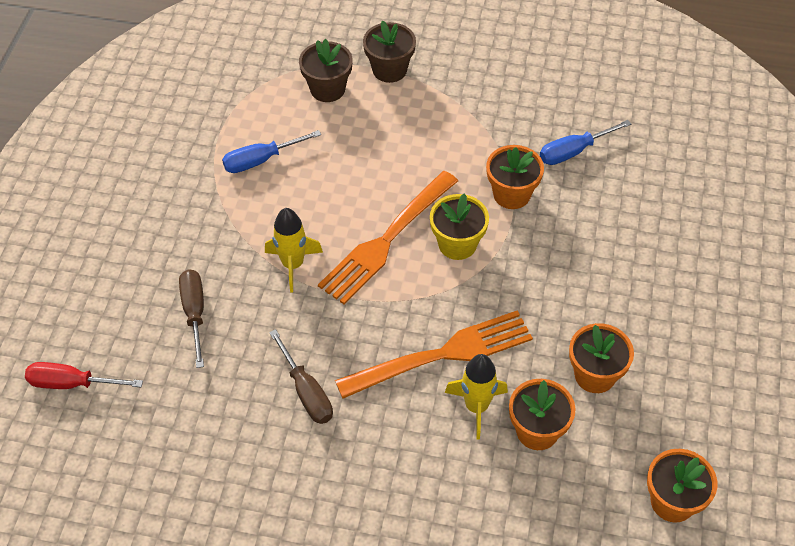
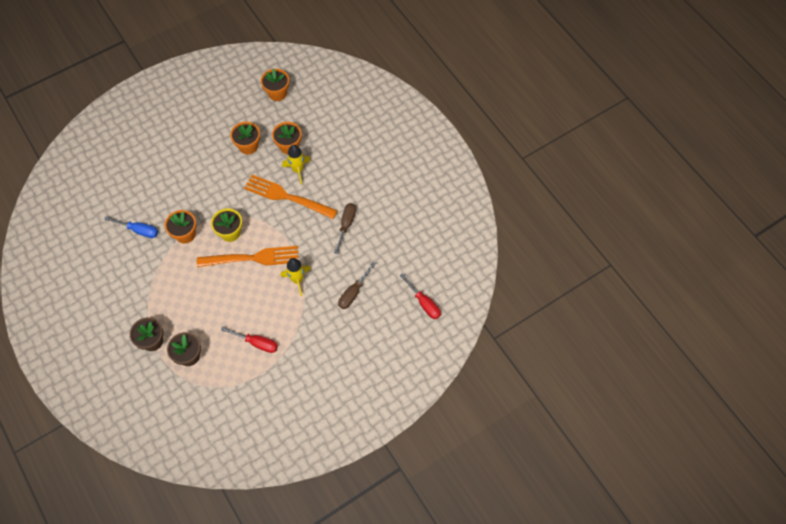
camera: 135 degrees left, 10 degrees up
(260, 160) = (257, 343): blue screwdriver -> red screwdriver

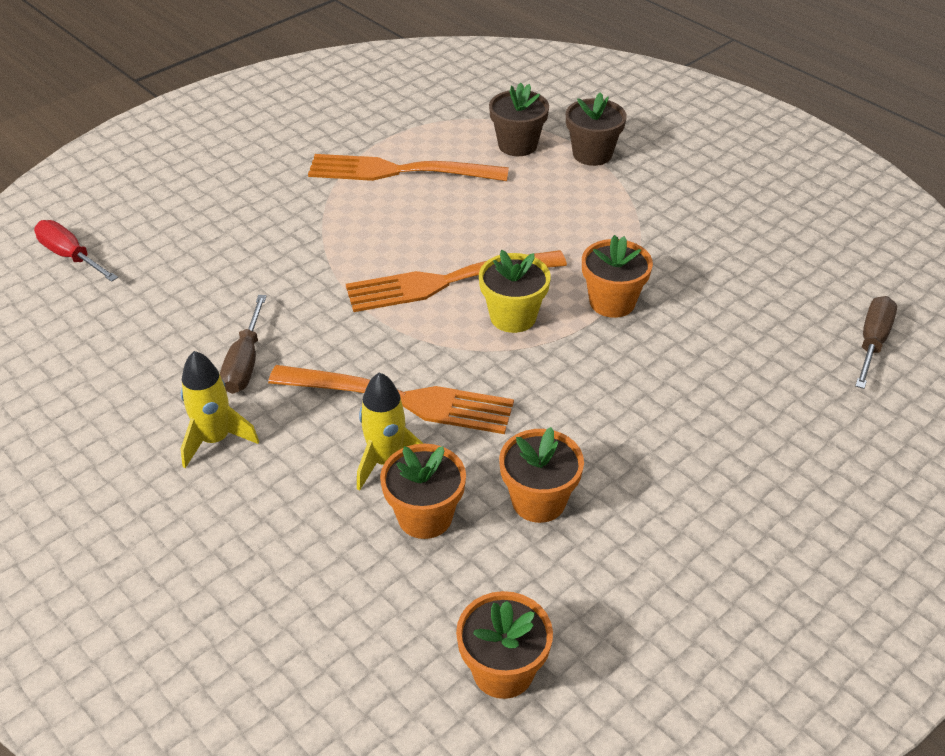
camera: 170 degrees right, 20 degrees down
(139, 230) = (716, 296): blue screwdriver -> none
(257, 343) = (399, 171): red screwdriver -> orange fork
(297, 280) = (342, 260): yellow rocket -> yellow rocket (215, 439)
(353, 293) = (221, 254): brown screwdriver -> brown screwdriver (872, 342)

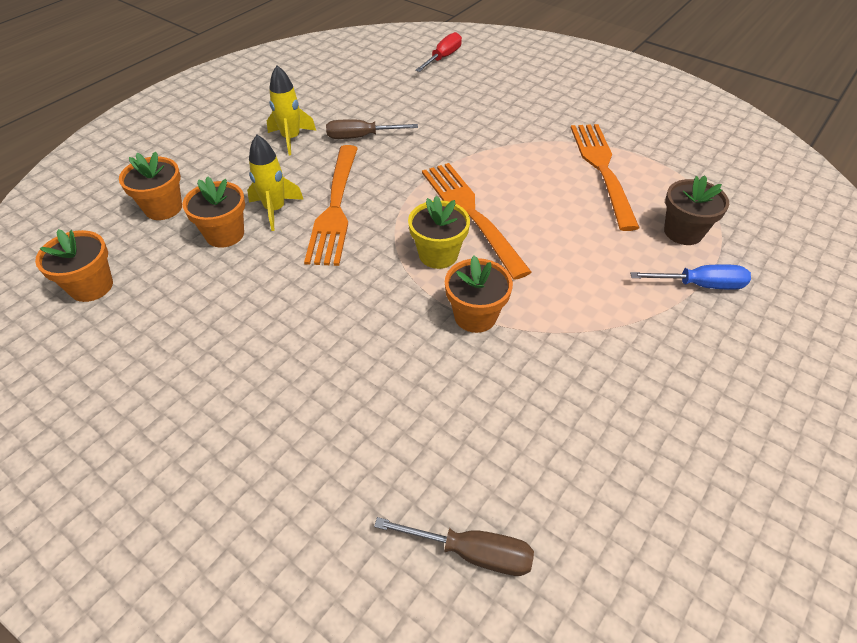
camera: 80 degrees right, 5 degrees up
(538, 501) = (237, 289): orange flower pot -> orange flower pot (163, 208)
(592, 154) = (701, 285): brown flower pot -> blue screwdriver

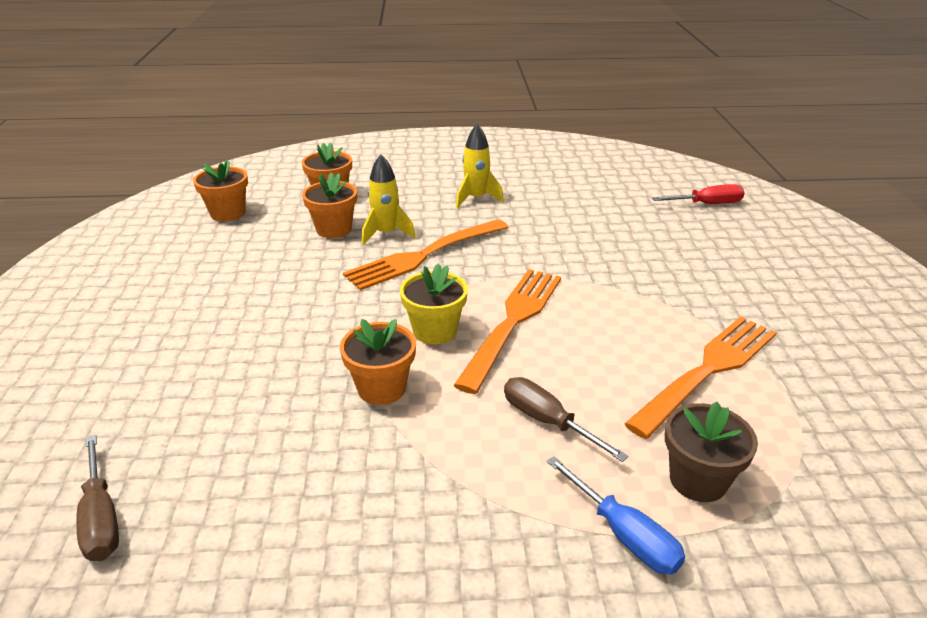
camera: 50 degrees right, 15 degrees down
(360, 137) = (527, 223): brown screwdriver -> brown screwdriver (546, 421)

